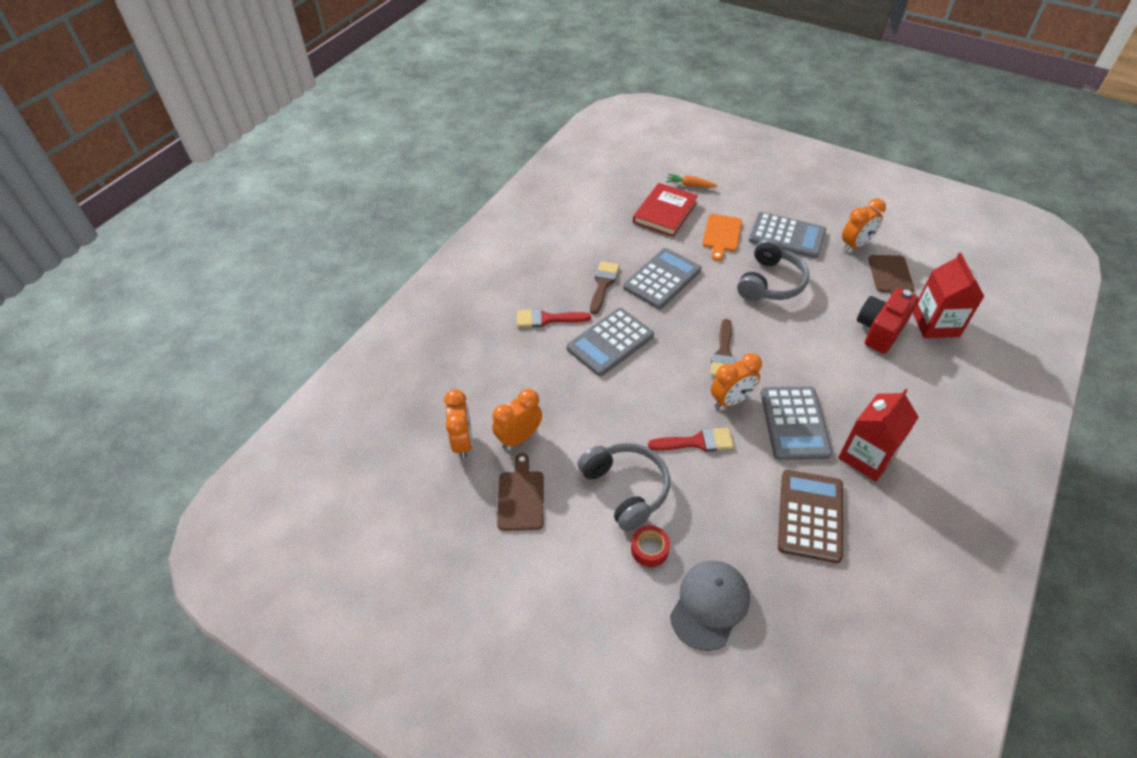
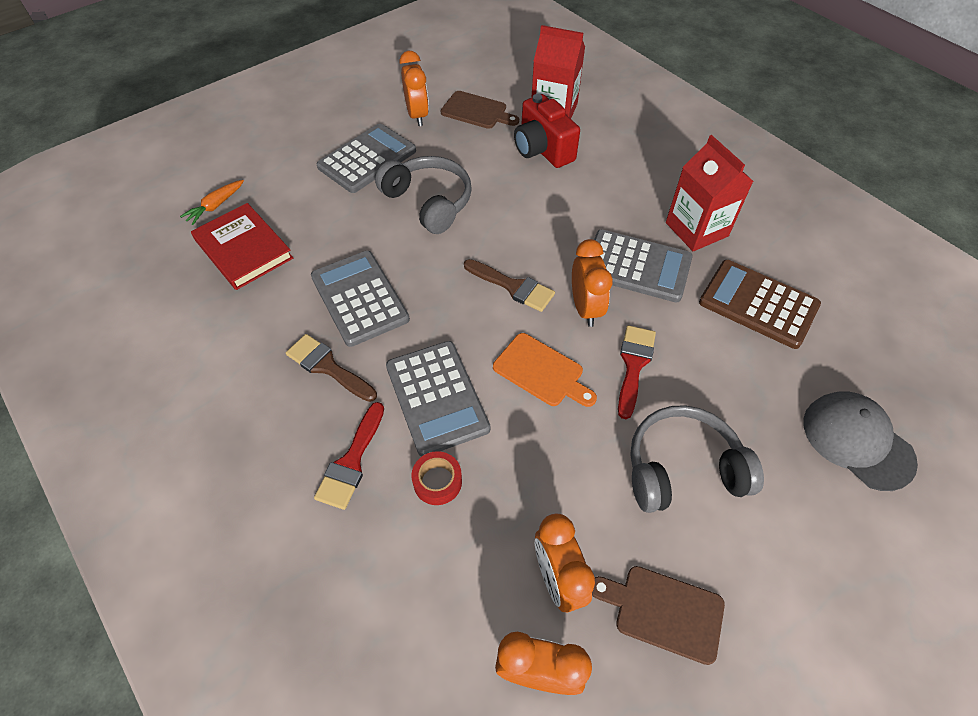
camera: 70 degrees left, 5 degrees up
(649, 549) = (775, 475): red tape -> red tape (437, 481)
(721, 235) = (325, 212): orange cutting board -> orange cutting board (541, 371)

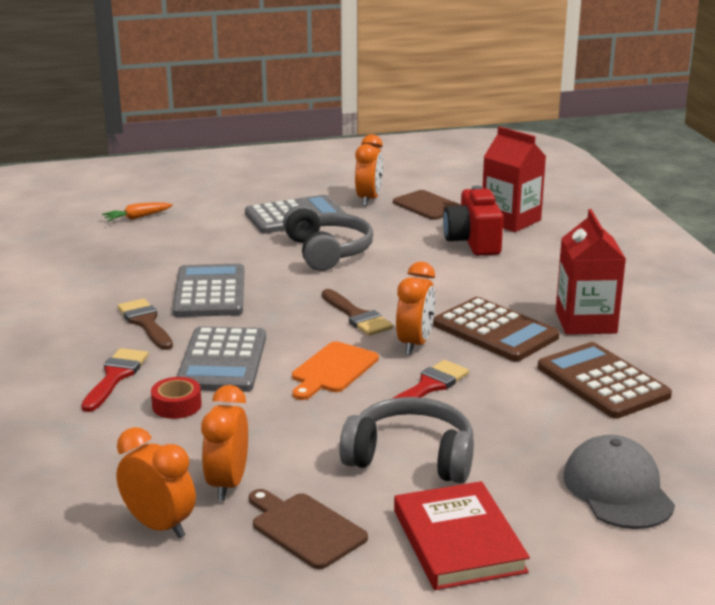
camera: 25 degrees right, 30 degrees down
(244, 249) = (138, 245): red book -> red book (458, 541)
(351, 462) = (115, 376): red brush -> red brush turned 150 degrees clockwise
(541, 371) = (333, 370): orange cutting board -> orange cutting board turned 60 degrees clockwise
(637, 266) = (495, 331): grey calculator -> brown calculator

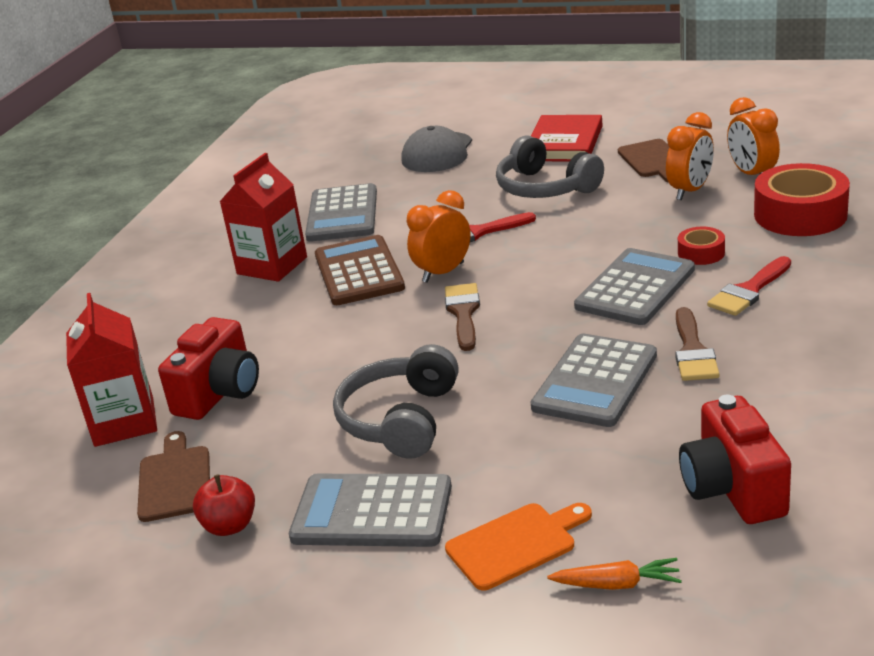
camera: 145 degrees left, 5 degrees up
(83, 472) = (800, 215): none -> red tape
(88, 258) = (733, 489): none -> red camera
(333, 370) = (540, 261): orange cutting board -> orange cutting board (515, 544)
(369, 199) = (230, 526): orange clock -> red apple
(602, 382) = (342, 214): brown calculator -> grey calculator

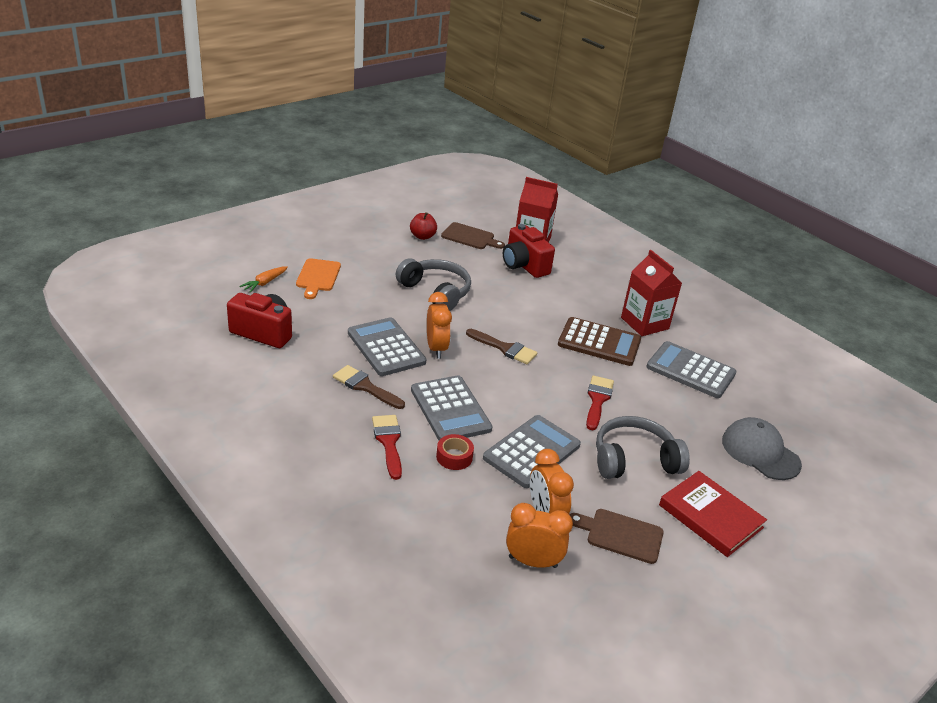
camera: 115 degrees right, 5 degrees up
(372, 512) = (384, 261): grey calculator -> grey calculator (532, 452)
(443, 272) = (560, 365): orange clock -> orange clock (436, 348)
(800, 215) = (442, 532): red tape -> none

